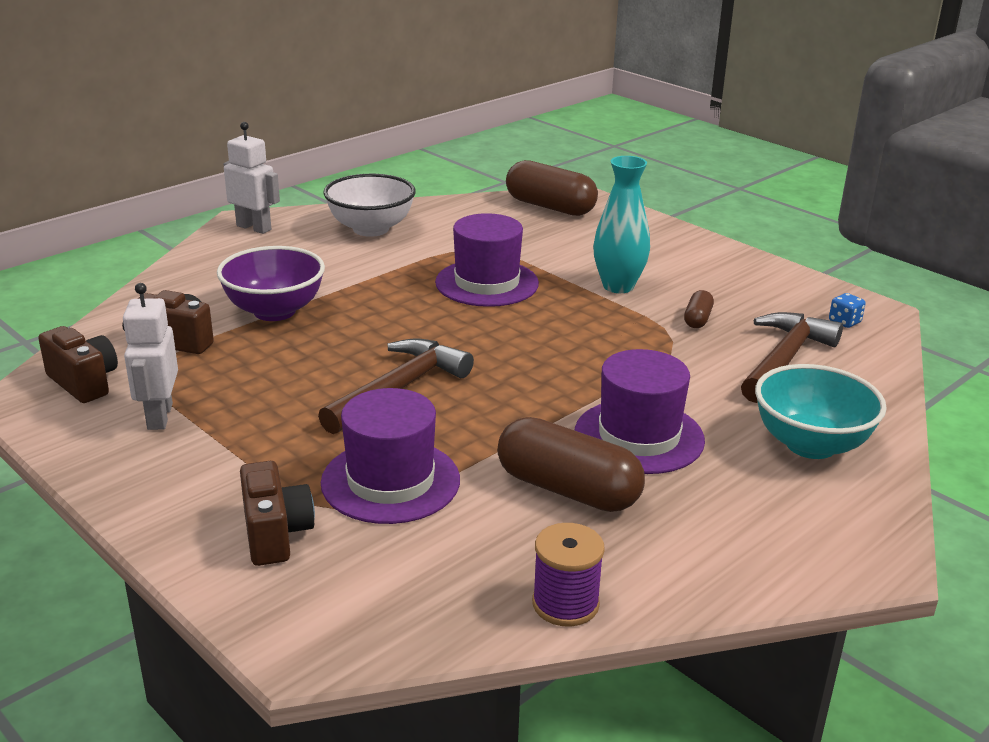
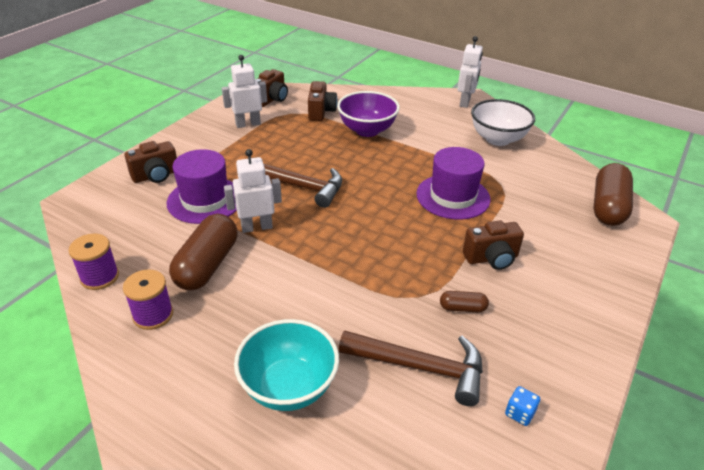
camera: 75 degrees right, 10 degrees up
(490, 437) = (257, 227): none -> white robot
(618, 286) = (491, 258): turquoise vase -> brown camera
(639, 436) = (275, 290): purple hat -> none
(670, 546) = (153, 315): none -> purple spool

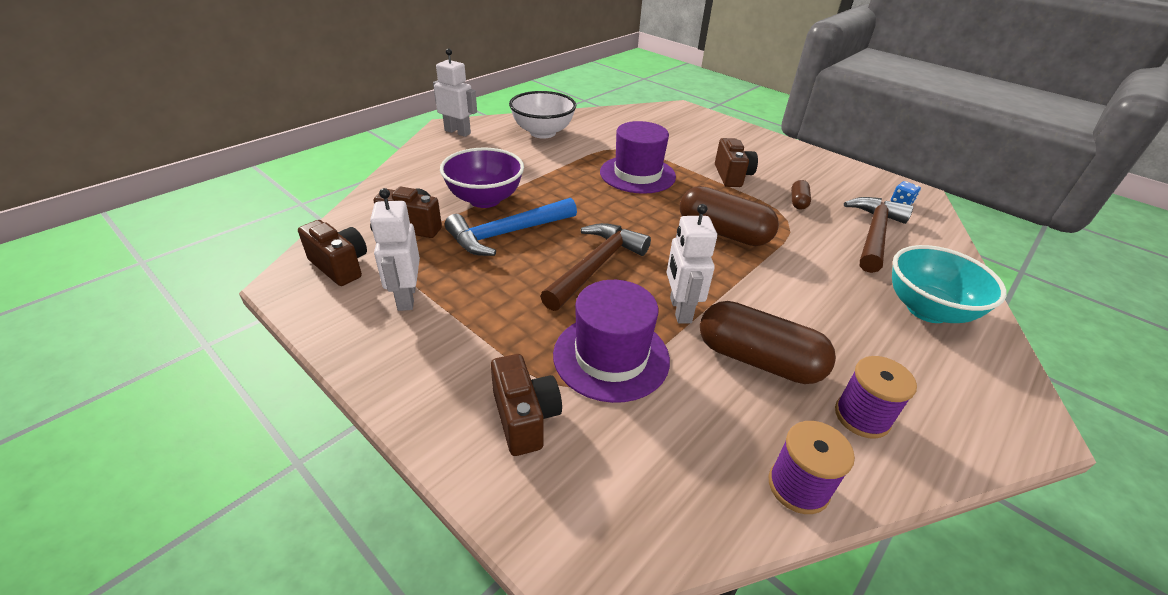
camera: 80 degrees left, 0 degrees up
(326, 146) = (507, 234): none -> blue hammer
(608, 207) = (664, 116): brown capsule -> brown capsule (723, 232)

